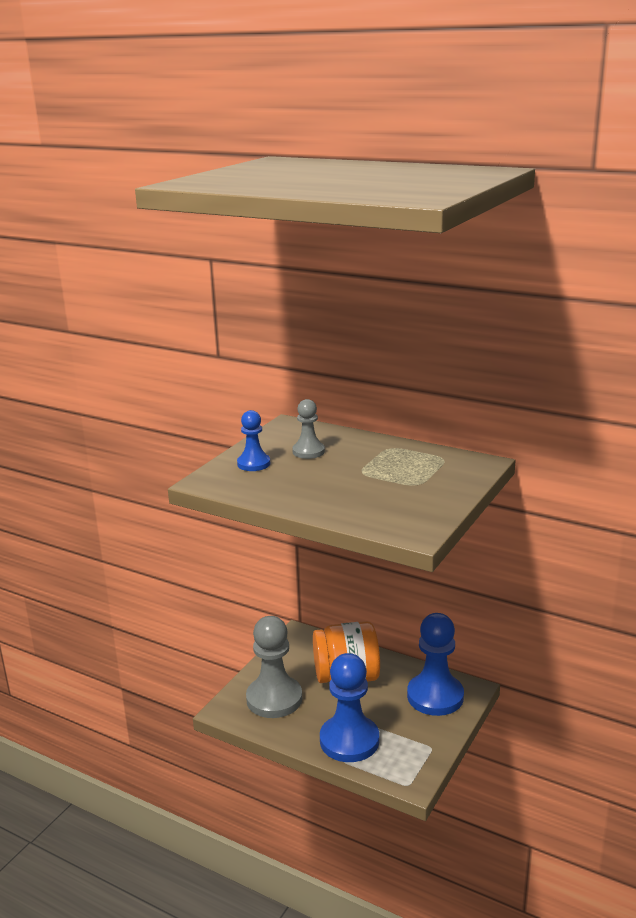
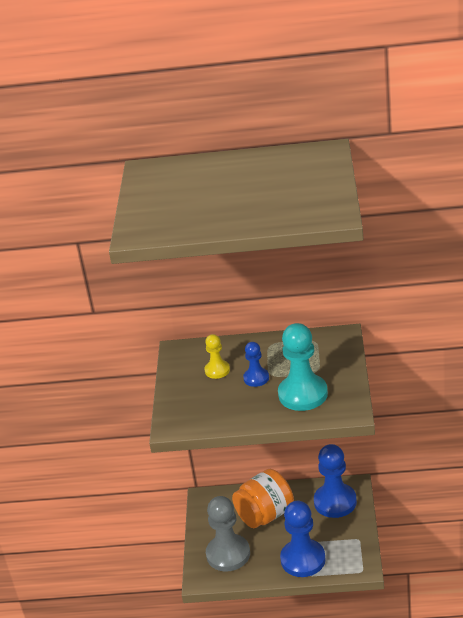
camera: 25 degrees left, 10 degrees up
(253, 464) = (189, 397): blue pawn -> blue pawn (256, 378)
(308, 451) = (217, 370): grey pawn -> yellow pawn
(377, 499) = (303, 394): none -> turquoise pawn

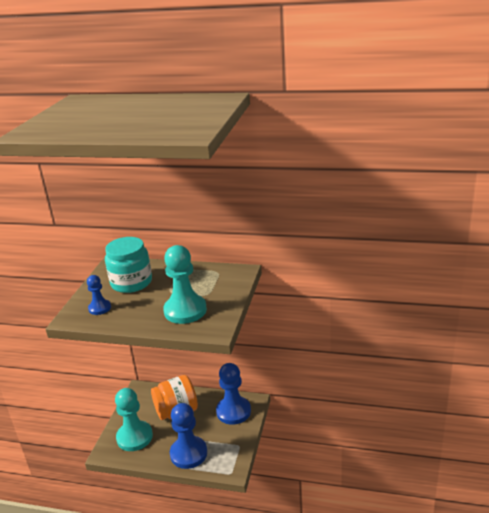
camera: 10 degrees right, 5 degrees down
(217, 370) = (131, 282): yellow pawn -> turquoise jar
(228, 554) = (134, 437): grey pawn -> turquoise pawn
(256, 378) = (157, 293): blue pawn -> blue pawn (99, 308)

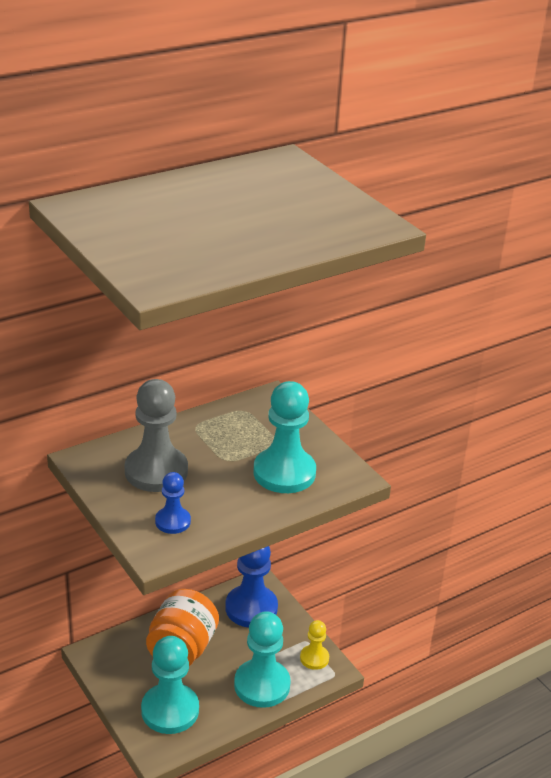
camera: 50 degrees left, 5 degrees up
(131, 282) = (156, 471): turquoise jar -> grey pawn
(188, 453) = (262, 685): blue pawn -> turquoise pawn
(231, 457) = (314, 658): none -> yellow pawn

